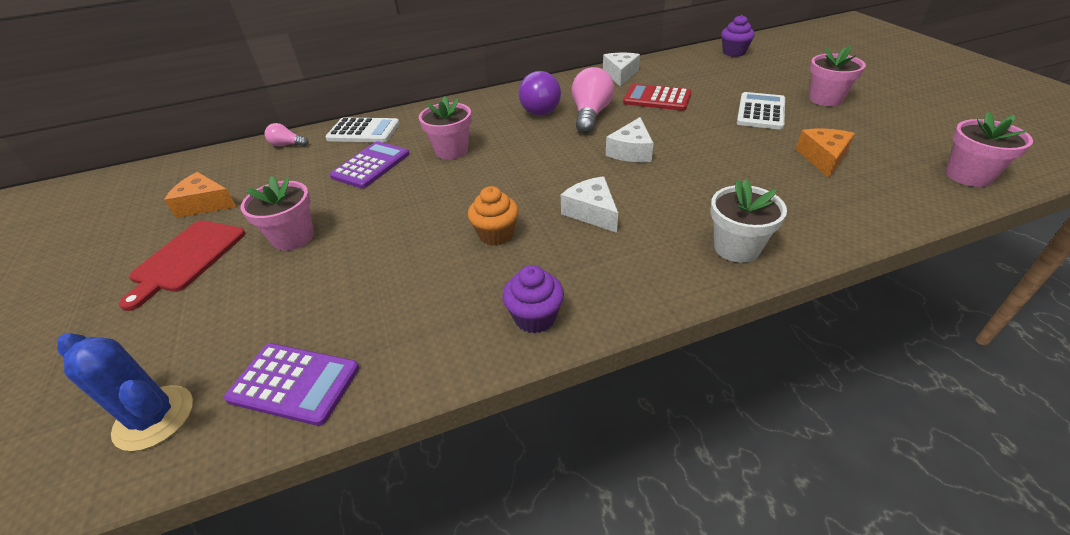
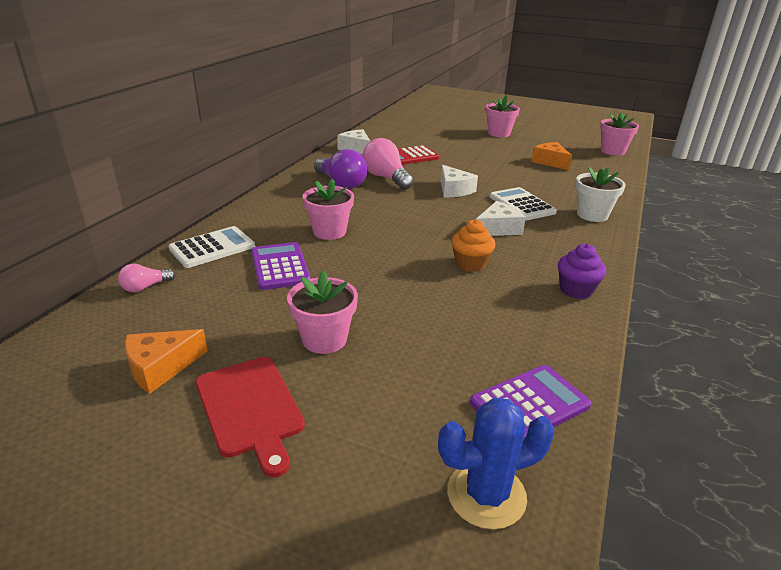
camera: 50 degrees left, 10 degrees down
(592, 212) = (498, 229): white cheese -> white cheese turned 135 degrees clockwise
(734, 52) = (404, 119): purple cupcake -> none
(760, 112) = (480, 148): white calculator -> white calculator (521, 205)

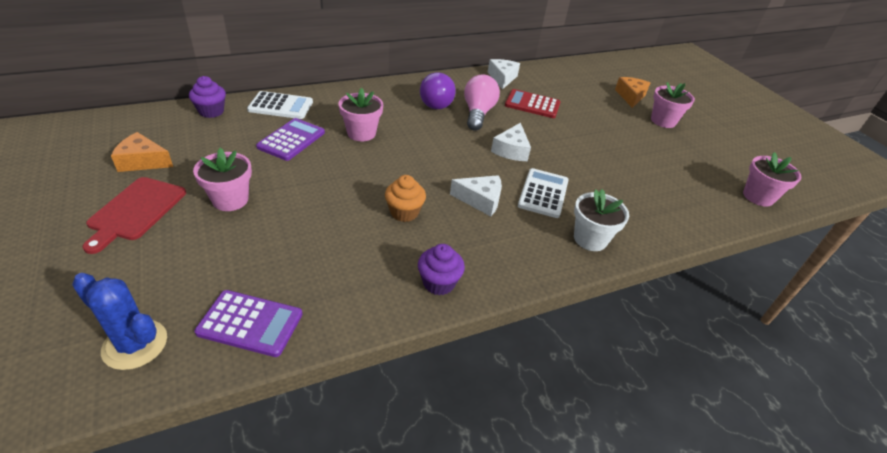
camera: 40 degrees right, 10 degrees up
(145, 287) = (211, 111): pink light bulb -> purple cupcake
(550, 162) = (657, 172): orange cheese -> orange cheese (630, 96)

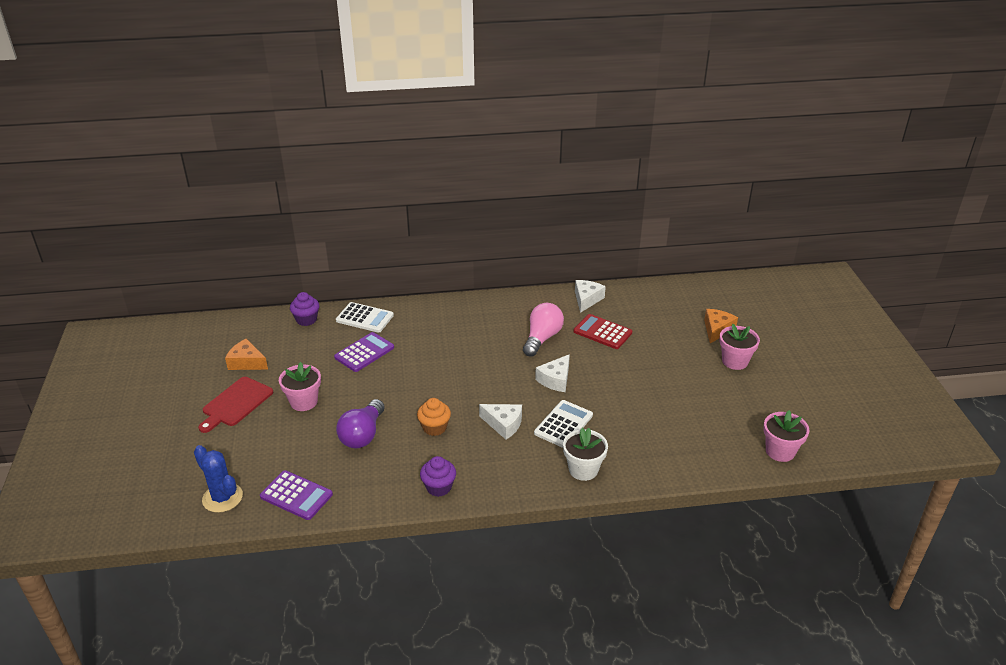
camera: 20 degrees right, 5 degrees down
(361, 133) = (425, 351): pink flower pot -> none
(436, 101) = (507, 322): purple light bulb -> purple light bulb (362, 435)

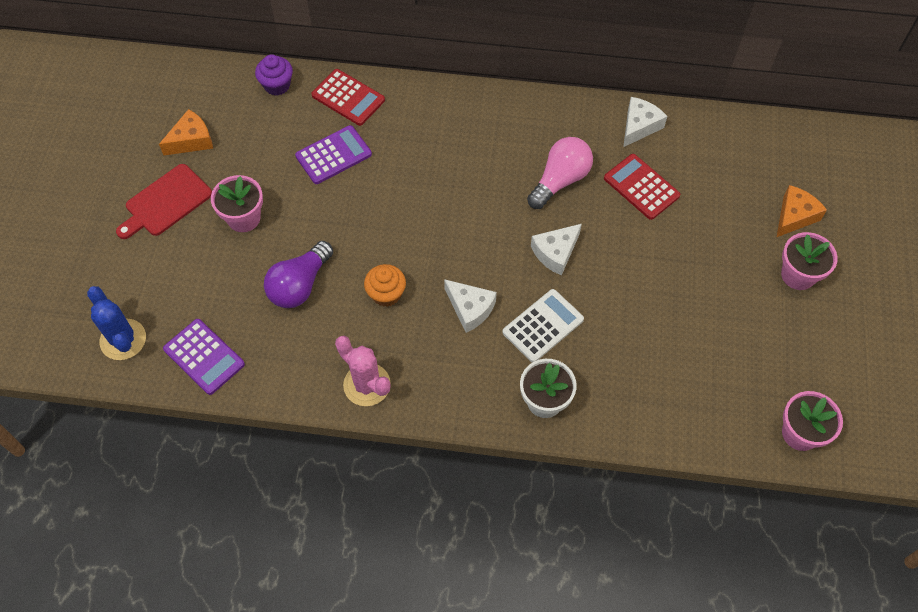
camera: 15 degrees right, 25 degrees up
(247, 362) = (191, 140): orange cheese -> orange cheese turned 105 degrees clockwise
(365, 318) = (348, 98): white calculator -> red calculator
(438, 487) = (367, 385): purple cupcake -> pink cactus

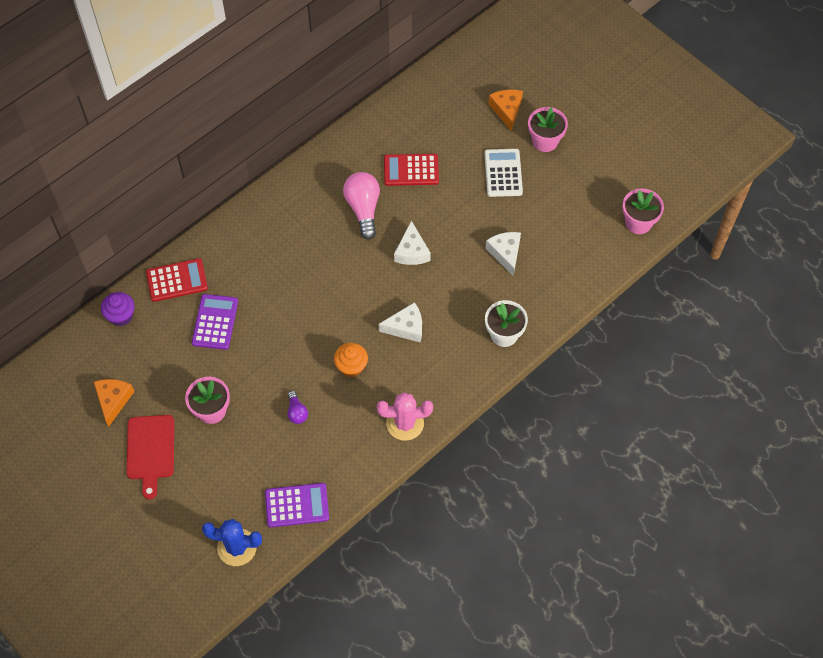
camera: 50 degrees left, 0 degrees up
(299, 285) = (297, 412): purple light bulb -> purple light bulb, size x0.52
(543, 326) = (454, 297): white calculator -> white calculator (503, 173)
(639, 126) = (367, 136): white cheese -> white cheese (505, 253)

